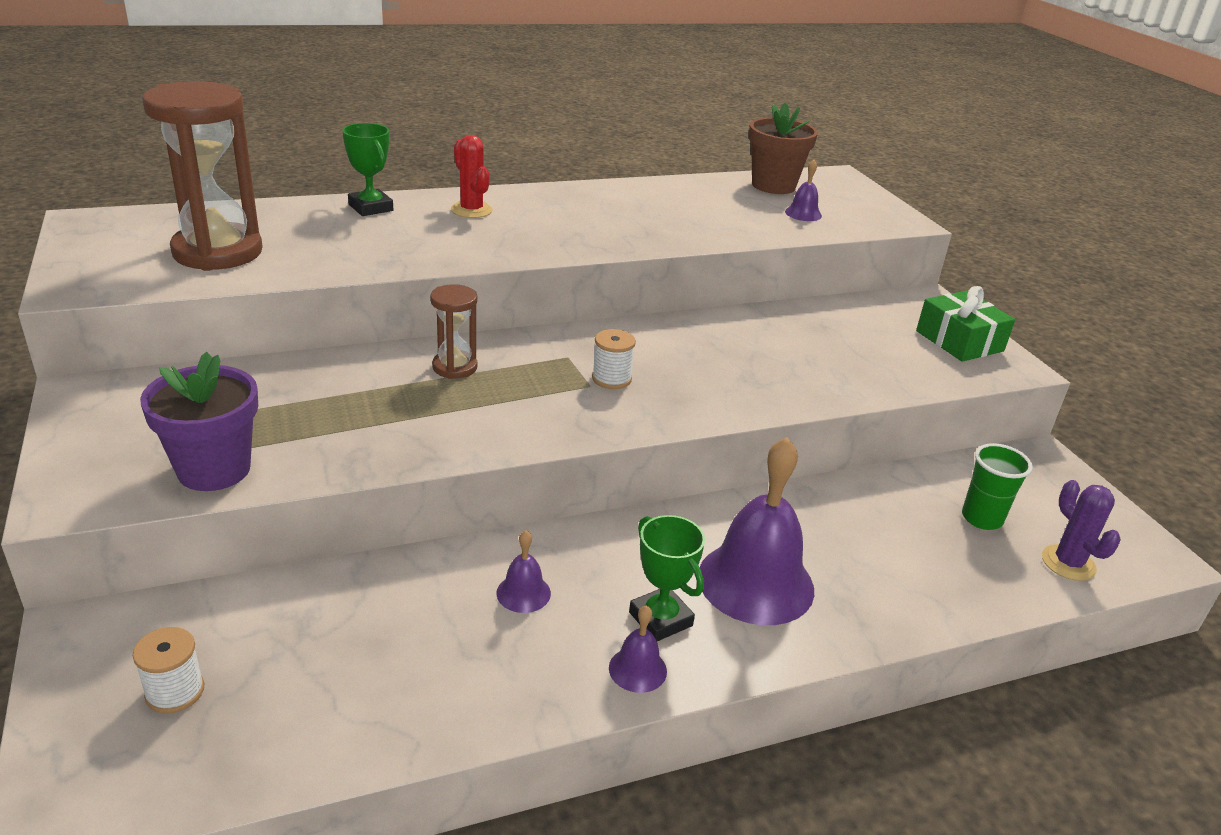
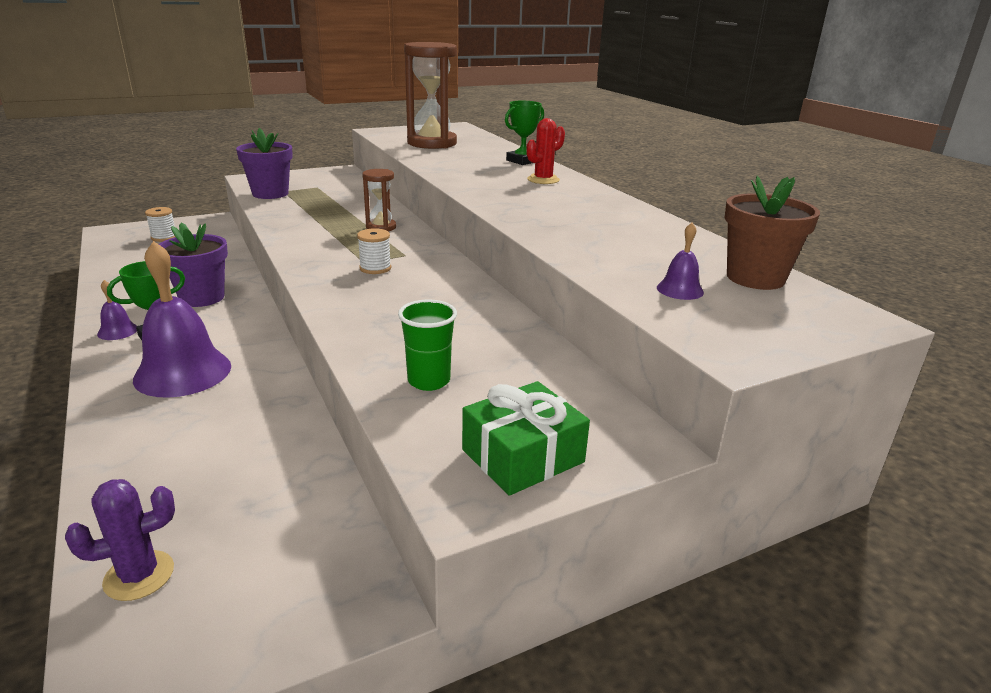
camera: 85 degrees right, 5 degrees down
(523, 593) = (202, 297): purple bell -> purple flower pot
(981, 518) = (238, 512): green cup -> green cup (429, 381)

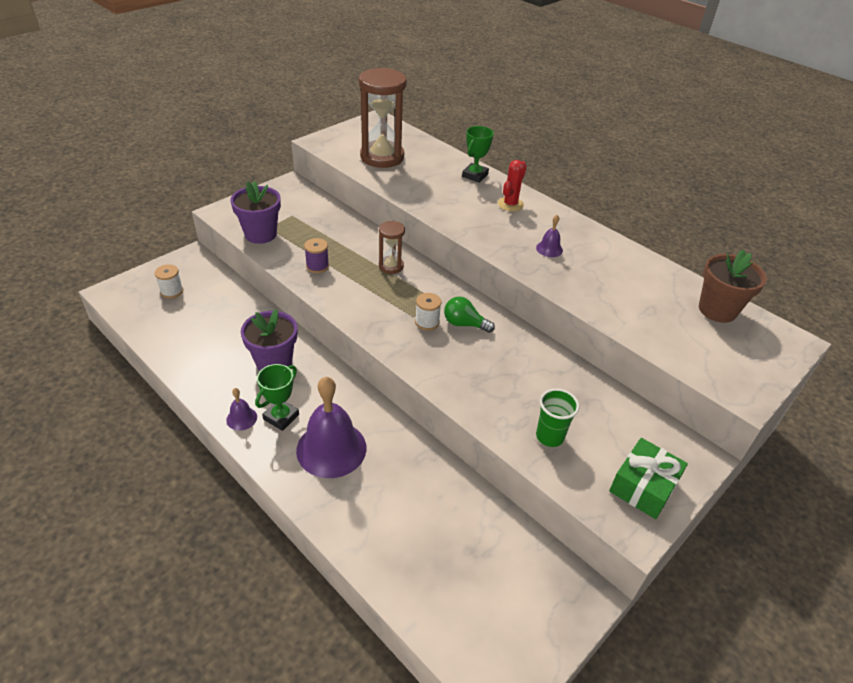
camera: 20 degrees left, 15 degrees up
(139, 575) = (452, 621): purple cactus -> none
(301, 218) = (317, 266): none -> purple spool
(418, 276) = (464, 324): none -> green light bulb
(680, 290) = (683, 335): purple bell -> purple bell (549, 249)

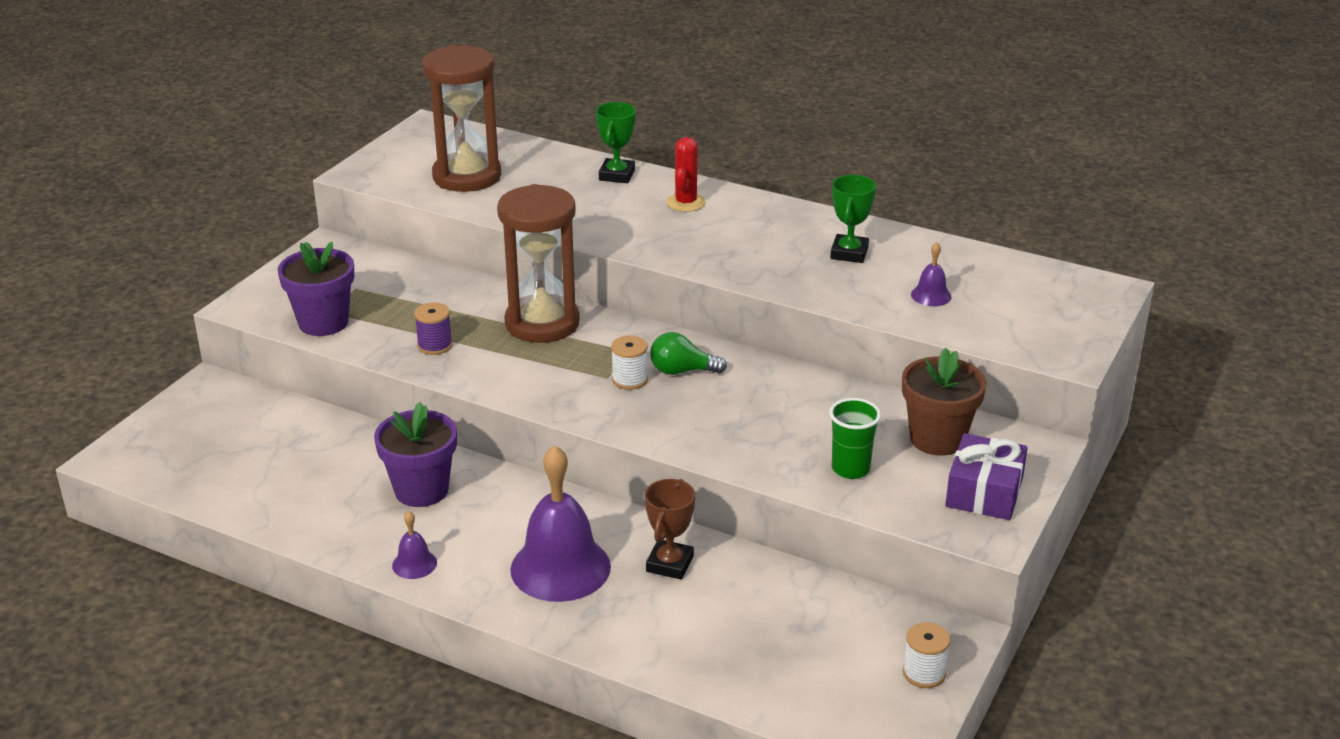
camera: 15 degrees left, 10 degrees down
(172, 291) = (207, 437): white spool -> white spool (924, 673)
(281, 417) = (470, 549): green trophy -> green trophy (849, 253)
(391, 266) = (542, 323): brown hourglass -> brown hourglass, size x1.97
(404, 467) = (670, 564): none -> brown trophy
(549, 249) = (765, 247): purple bell -> purple bell (931, 295)
(643, 486) = (984, 492): green gift -> purple gift
(717, 310) = (1007, 274): brown flower pot -> brown flower pot (937, 439)

